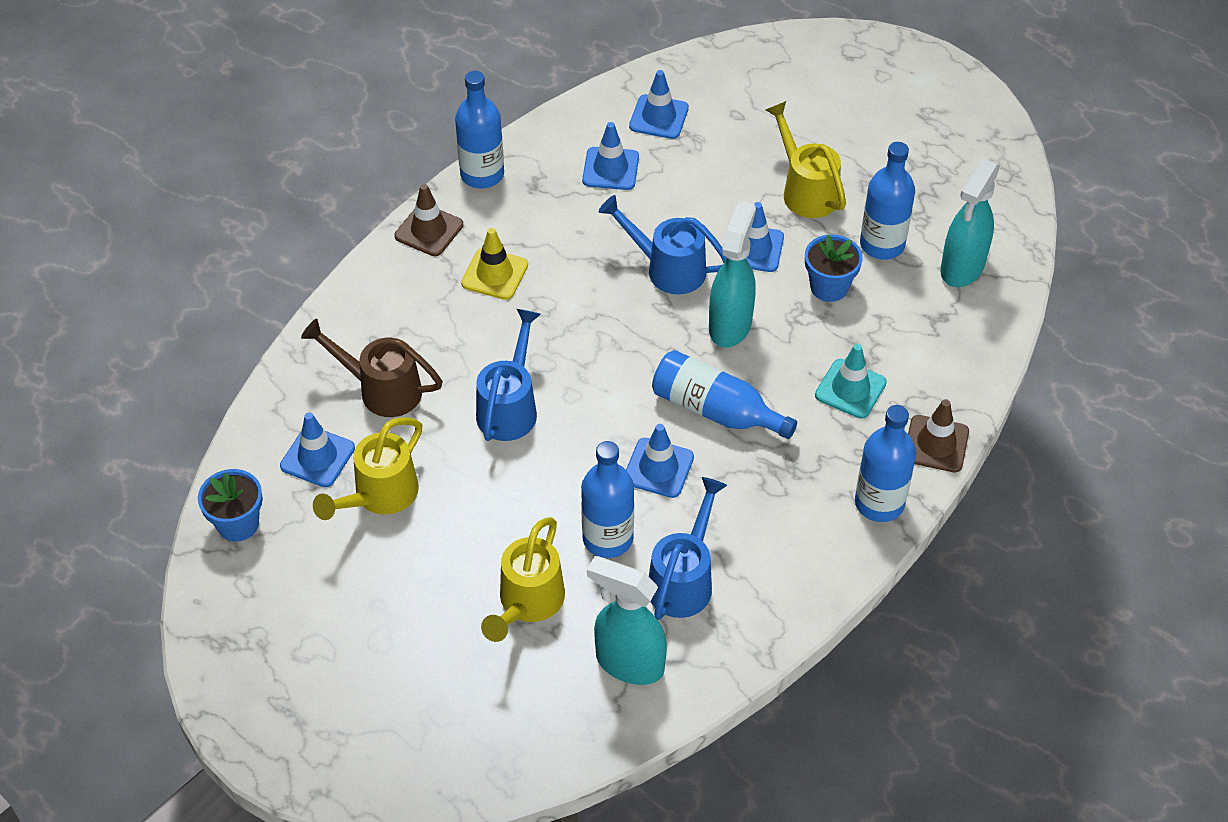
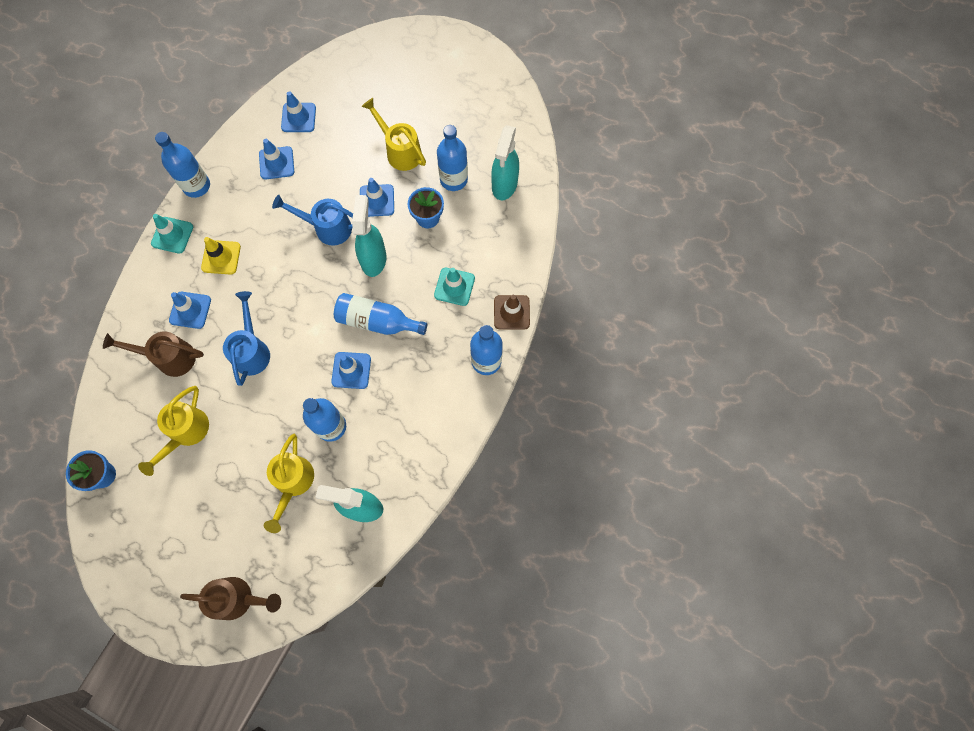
camera: 15 degrees left, 20 degrees up
(317, 457) = (141, 415): blue traffic cone -> blue traffic cone (190, 310)
(399, 745) = (238, 598): none -> brown watering can
(429, 230) = (172, 235): brown traffic cone -> turquoise traffic cone
(683, 580) = (382, 443): blue watering can -> none

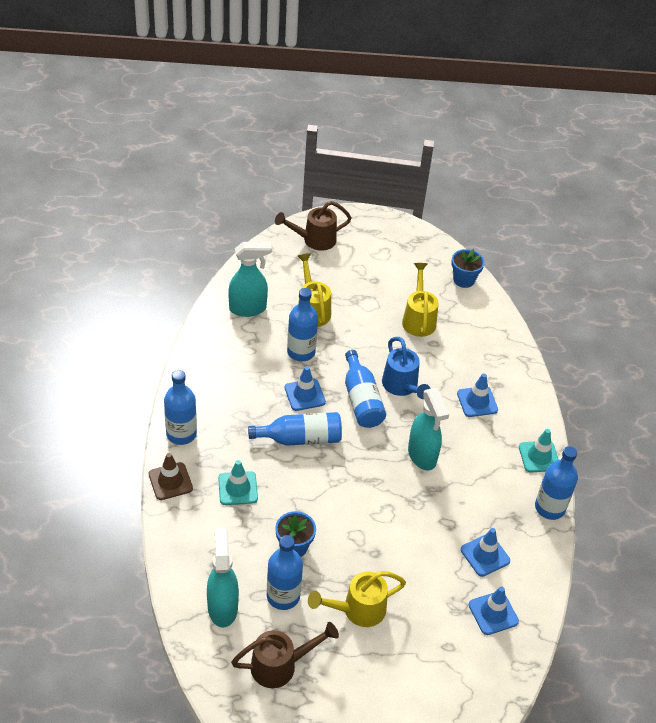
camera: 155 degrees right, 25 degrees down
(170, 358) = (468, 363): brown watering can -> brown watering can (280, 665)
(221, 257) = (480, 451): yellow traffic cone -> none
(299, 347) = (361, 400): none -> blue bottle
(327, 228) = (393, 506): blue watering can -> none
(374, 259) = (331, 491): turquoise spray bottle -> turquoise spray bottle (422, 456)
(377, 200) = (357, 548): blue traffic cone -> none
(400, 151) = (358, 610): yellow watering can -> yellow watering can turned 135 degrees clockwise

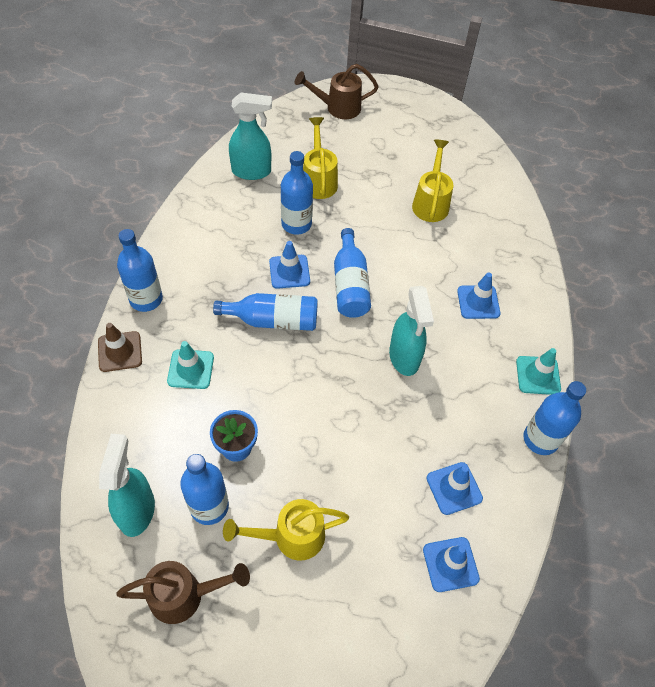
camera: 10 degrees right, 10 degrees up
(402, 386) = (397, 275): blue watering can -> none
(464, 280) = (488, 166): blue flower pot -> none

